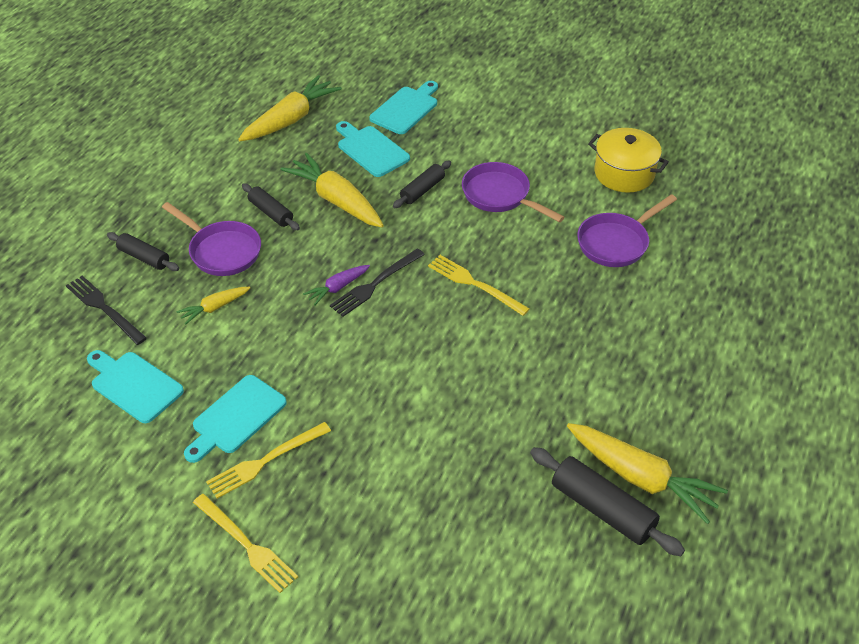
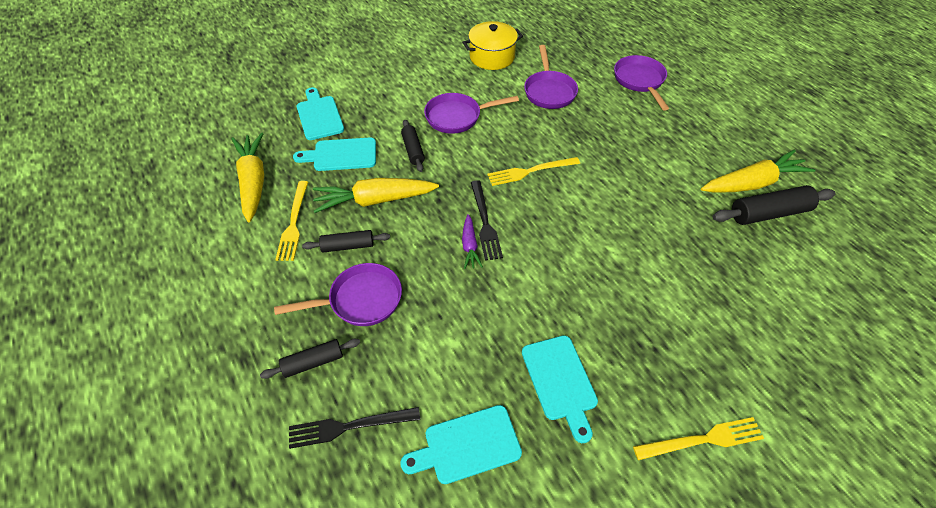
camera: 55 degrees left, 5 degrees up
(214, 308) = (423, 337): yellow carrot -> none
(266, 461) = (620, 382): yellow fork -> yellow fork (293, 223)
(722, 310) = (640, 81): none -> purple pan

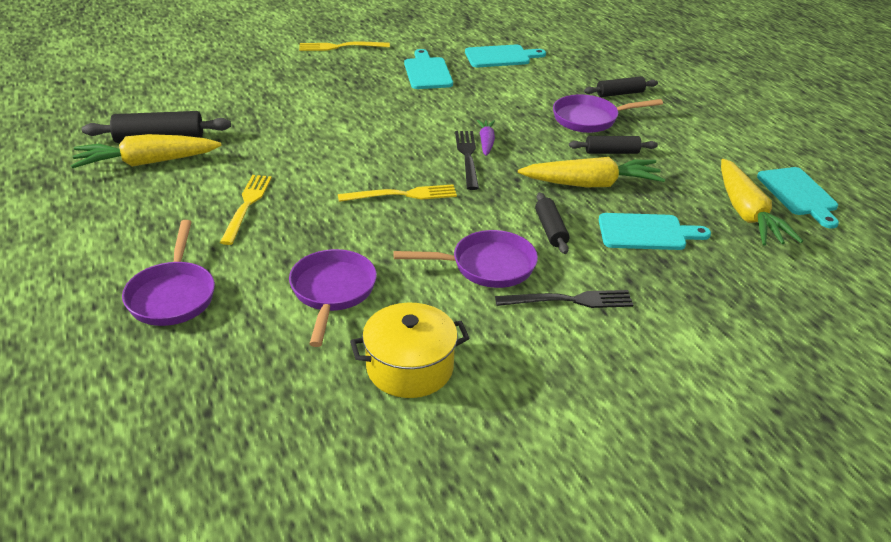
camera: 175 degrees left, 15 degrees down
(293, 223) = (677, 173): yellow fork -> yellow fork (246, 206)
(319, 116) = (698, 286): turquoise cutting board -> turquoise cutting board (798, 194)
(350, 426) = (583, 68): black fork -> black fork (569, 300)

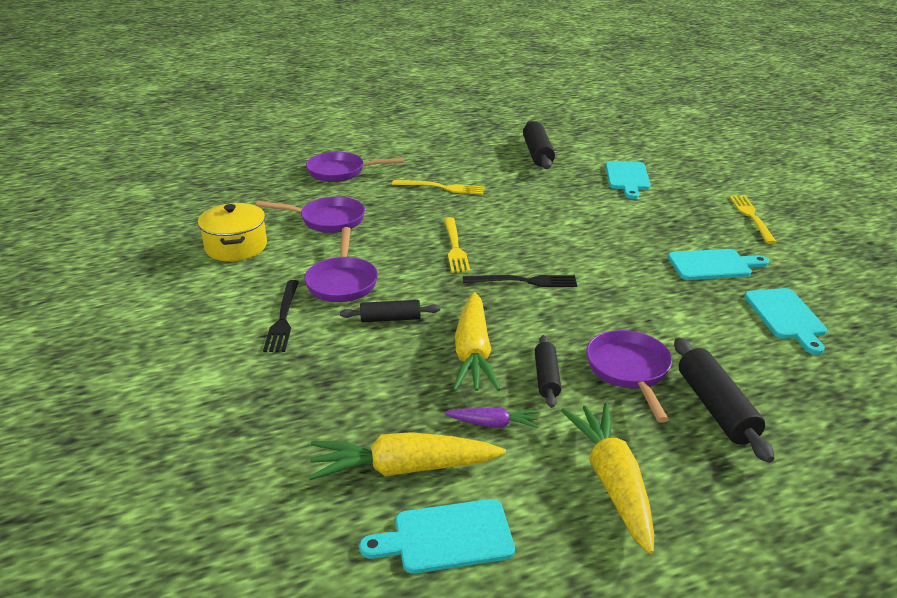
camera: 95 degrees right, 5 degrees down
(146, 162) = (502, 152): yellow carrot -> yellow carrot (612, 482)
(486, 142) = (556, 294): purple carrot -> purple carrot (493, 424)
(620, 93) = (716, 408): black rolling pin -> black rolling pin, size x1.60
(646, 232) = (376, 378): turquoise cutting board -> turquoise cutting board (627, 178)

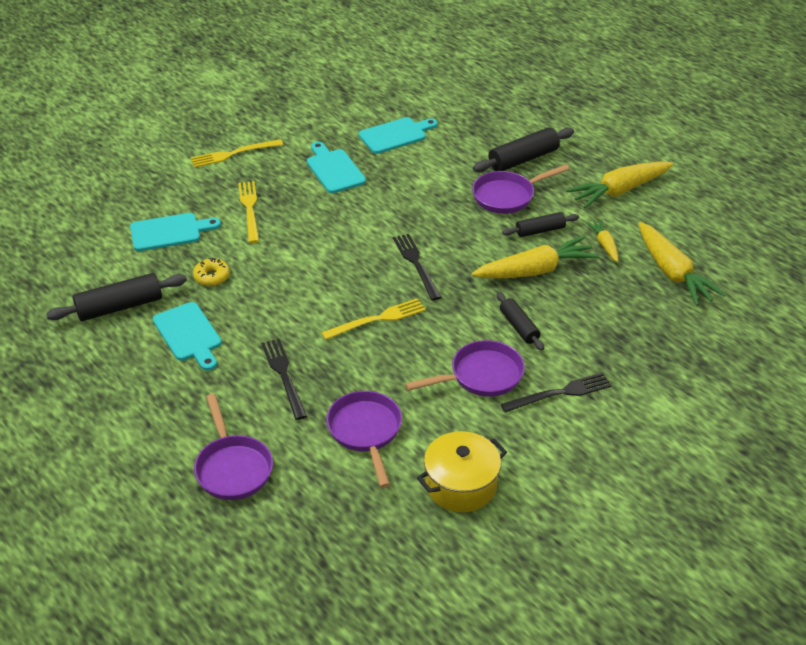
camera: 110 degrees left, 10 degrees up
(415, 199) = (284, 376): none -> black fork
(441, 188) = (245, 363): yellow fork -> yellow fork (249, 209)
(446, 537) = (708, 242): turquoise cutting board -> turquoise cutting board (189, 334)
(493, 424) = (604, 245): purple carrot -> yellow carrot
(556, 187) = (212, 277): none -> yellow donut

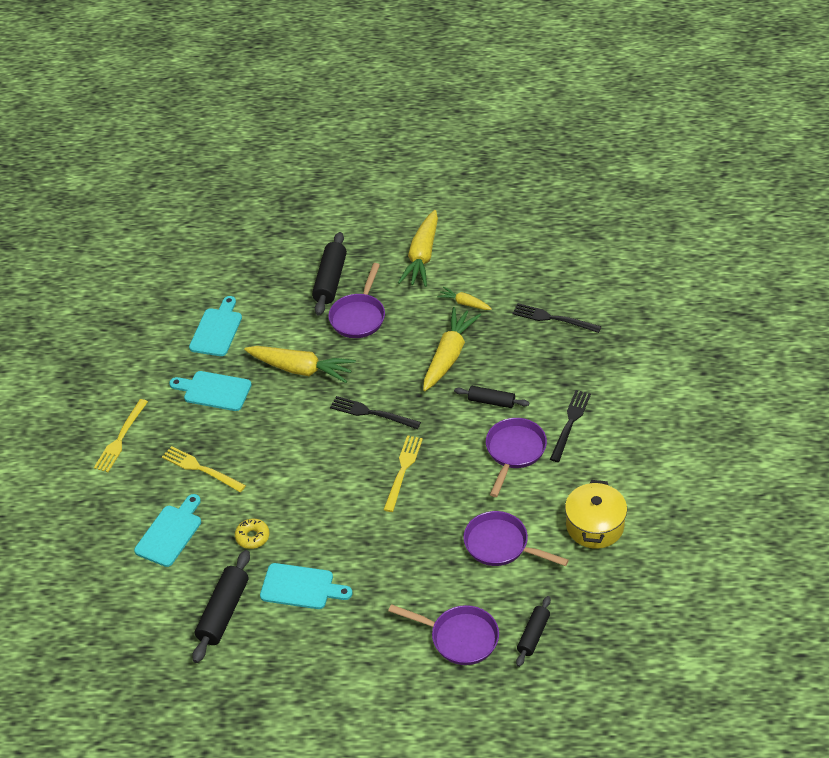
camera: 45 degrees left, 5 degrees up
(284, 376) = (402, 557): black fork -> black fork (553, 318)
(540, 230) = (413, 325): black rolling pin -> black rolling pin (533, 635)
(672, 273) = (527, 290): yellow carrot -> yellow carrot (301, 369)

